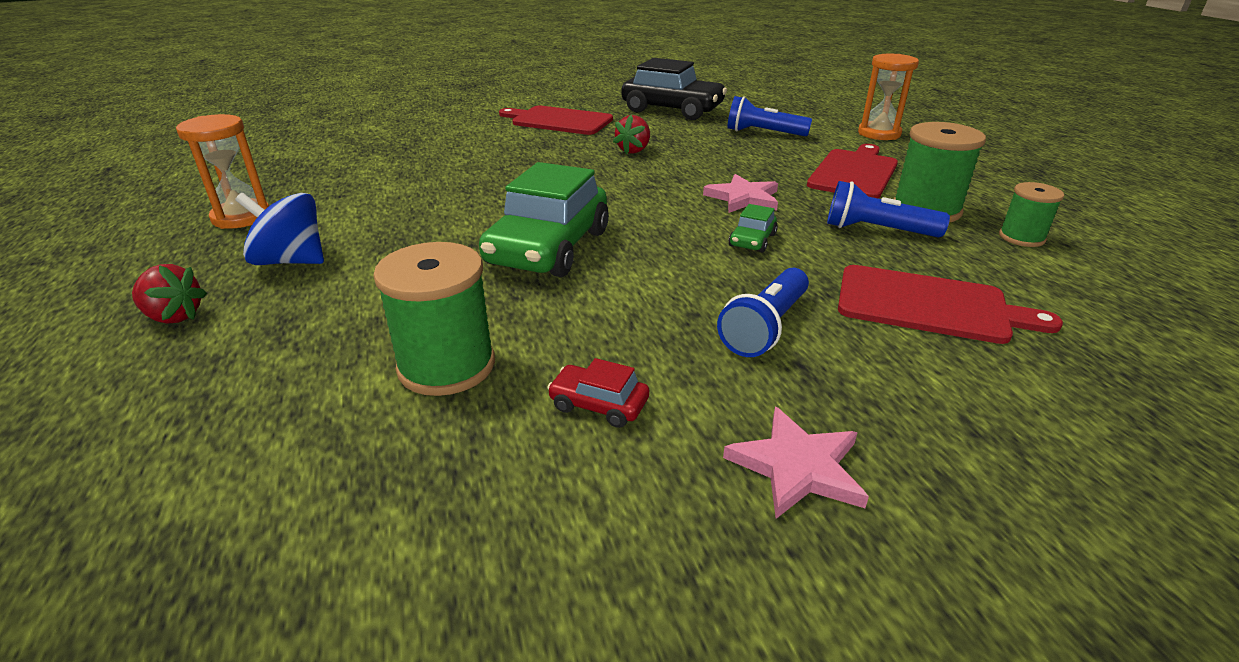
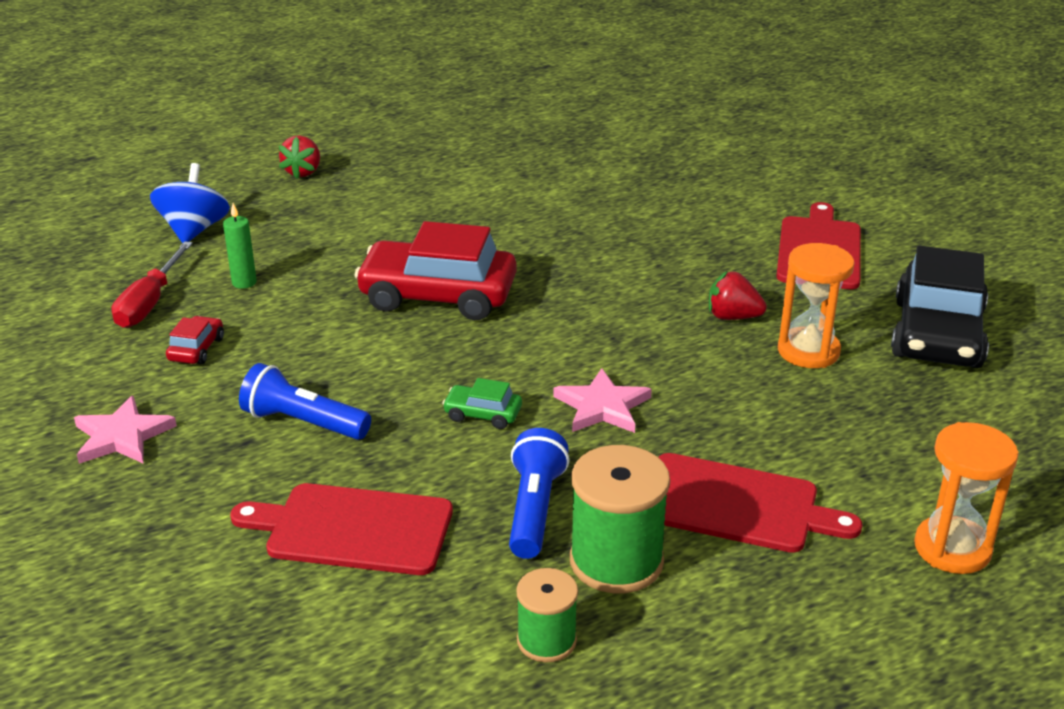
camera: 80 degrees right, 0 degrees up
(241, 217) = (463, 147): orange hourglass -> orange hourglass (808, 351)
(291, 261) = (389, 188): blue spinning top -> blue spinning top (194, 230)
(446, 366) = (244, 282): green spool -> green candle
(452, 454) = (150, 303): none -> red screwdriver
(548, 248) = (438, 296): green car -> red car
(763, 133) = (874, 422): blue flashlight -> none
(929, 305) = (353, 529): red cutting board -> red cutting board turned 90 degrees clockwise

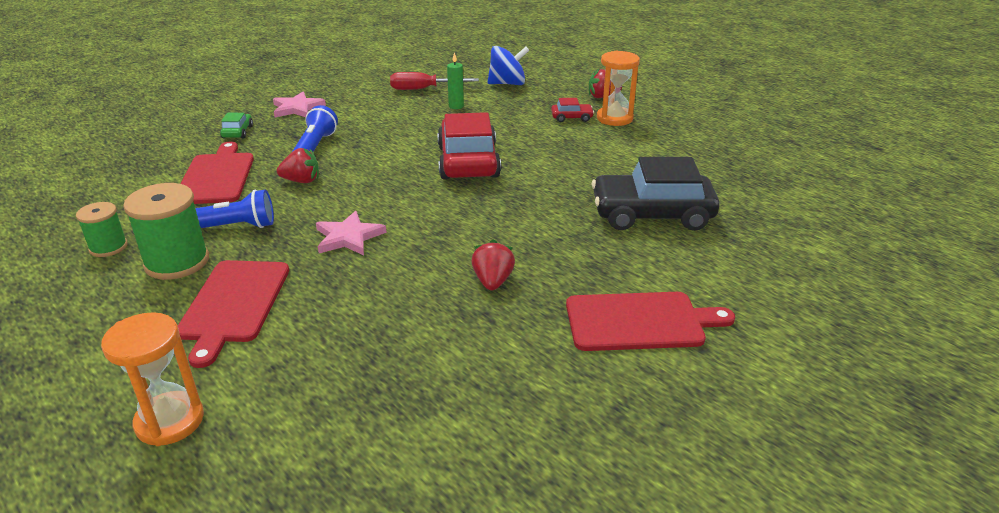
camera: 75 degrees right, 0 degrees up
(196, 349) = (381, 108): red car -> red car (571, 118)
(418, 440) = (301, 181): none -> red strawberry
(483, 414) = (332, 196): green car -> green car (237, 132)
(808, 351) = (452, 325): orange hourglass -> orange hourglass (614, 118)
(937, 334) = (514, 408): black car -> black car (652, 214)

